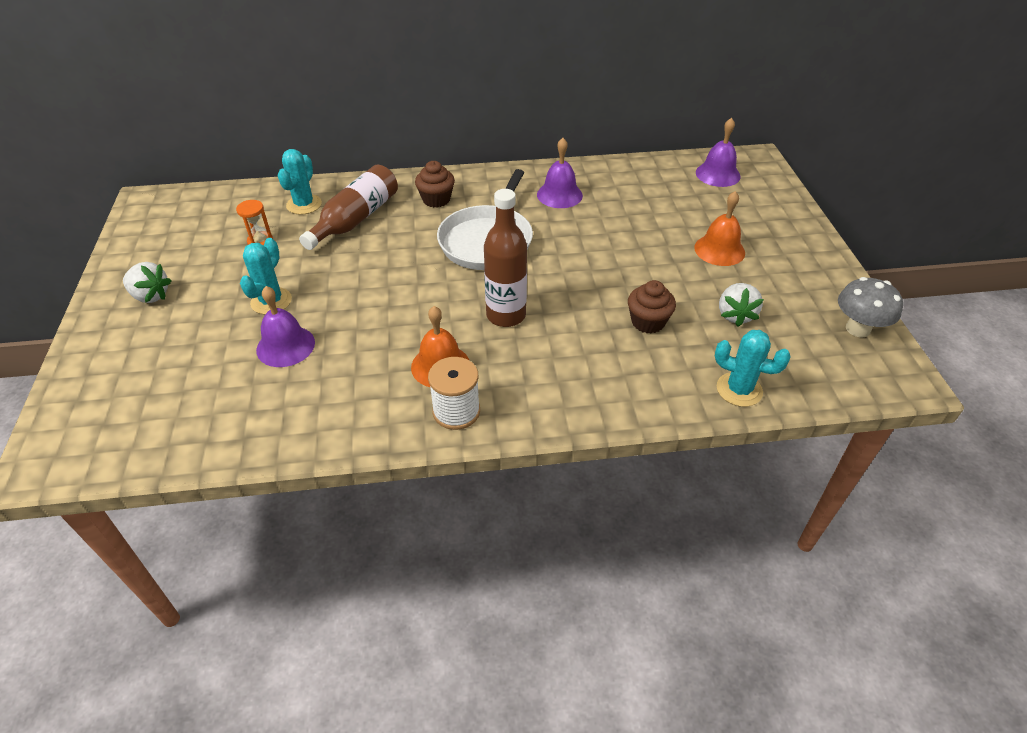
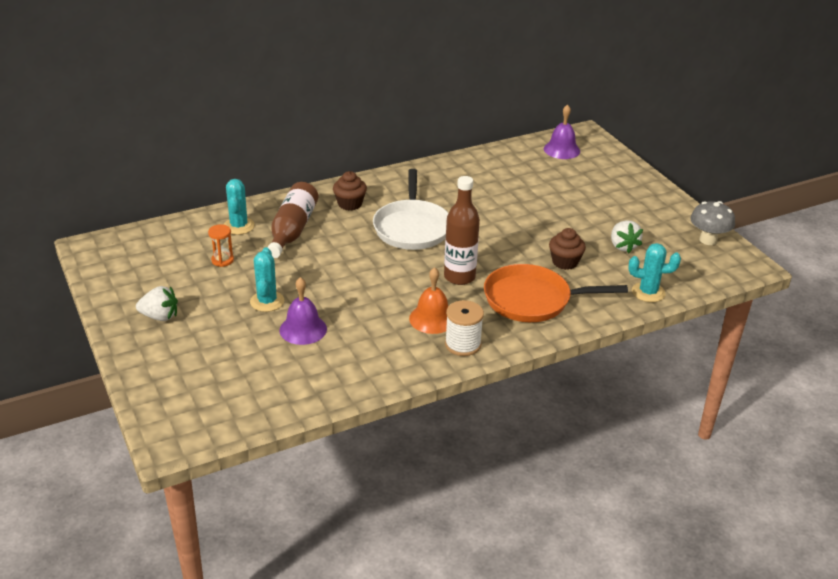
camera: 20 degrees left, 10 degrees down
(559, 195) = (448, 184): purple bell -> none
(578, 367) = (532, 300): none -> orange pan
(719, 250) = (590, 204): orange bell -> none

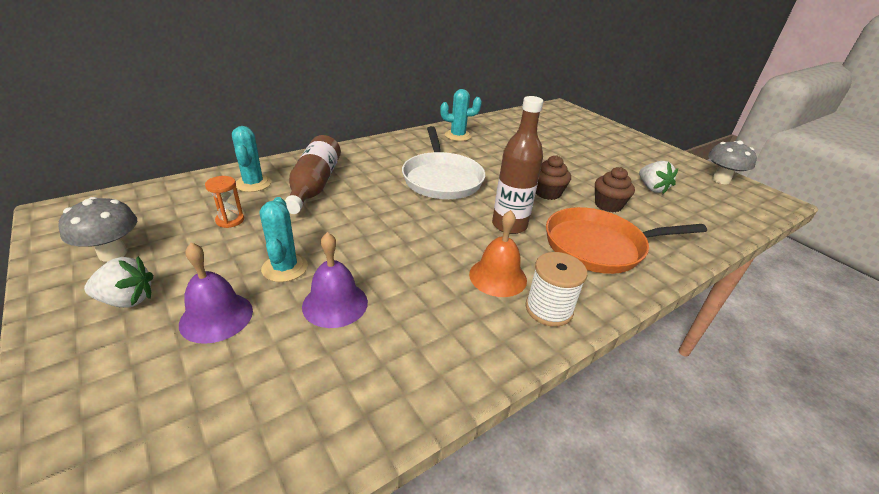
camera: 10 degrees left, 0 degrees up
(140, 283) = (113, 253): none -> grey mushroom
(350, 204) = (373, 160): brown cupcake -> brown cupcake (547, 193)
(561, 150) = (549, 116): purple bell -> purple bell (216, 317)
(648, 292) = (709, 231): turquoise cactus -> turquoise cactus (458, 136)

